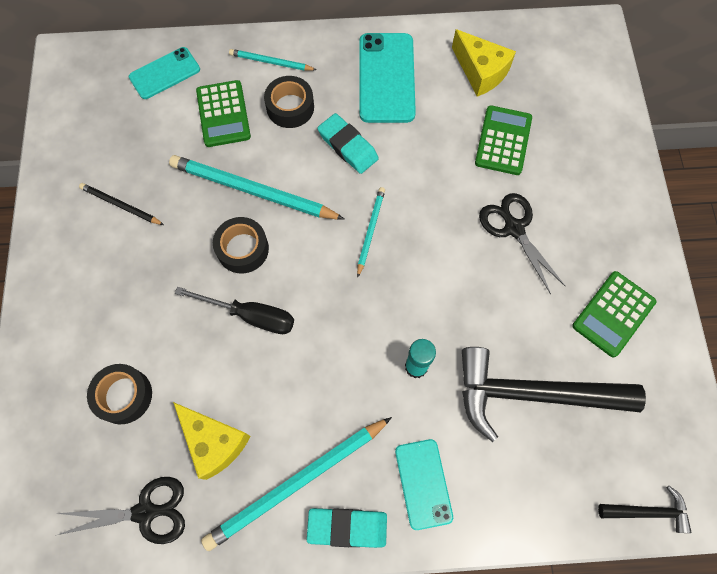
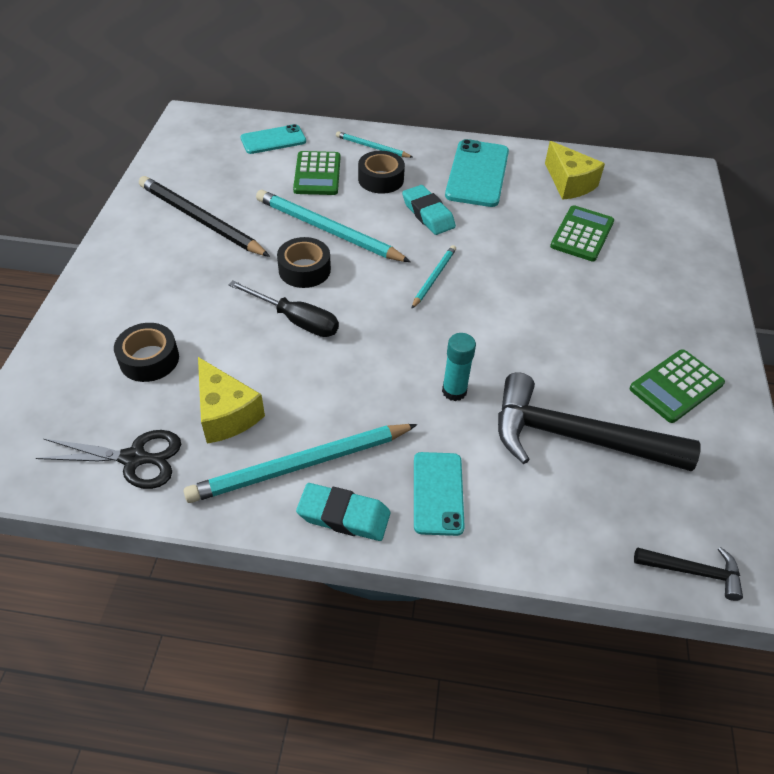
camera: 10 degrees right, 20 degrees down
(121, 205) = (200, 220): black pencil -> black pencil, size x1.91
(513, 228) = (580, 300): black scissors -> none

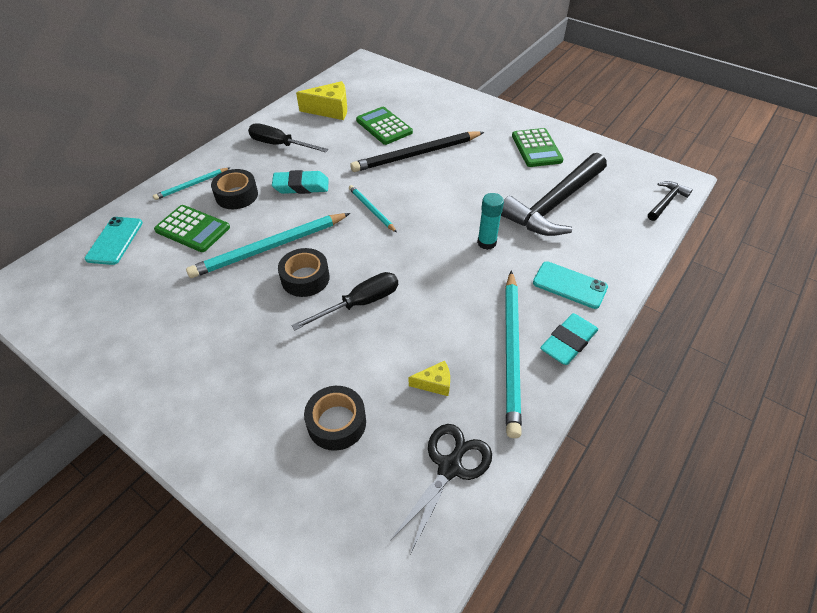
camera: 60 degrees left, 0 degrees up
(200, 220) = (178, 328): black pencil -> black pencil (416, 154)
(226, 413) = (434, 383): yellow cheese -> yellow cheese, size x0.54
(477, 174) = (280, 145): turquoise phone -> black screwdriver

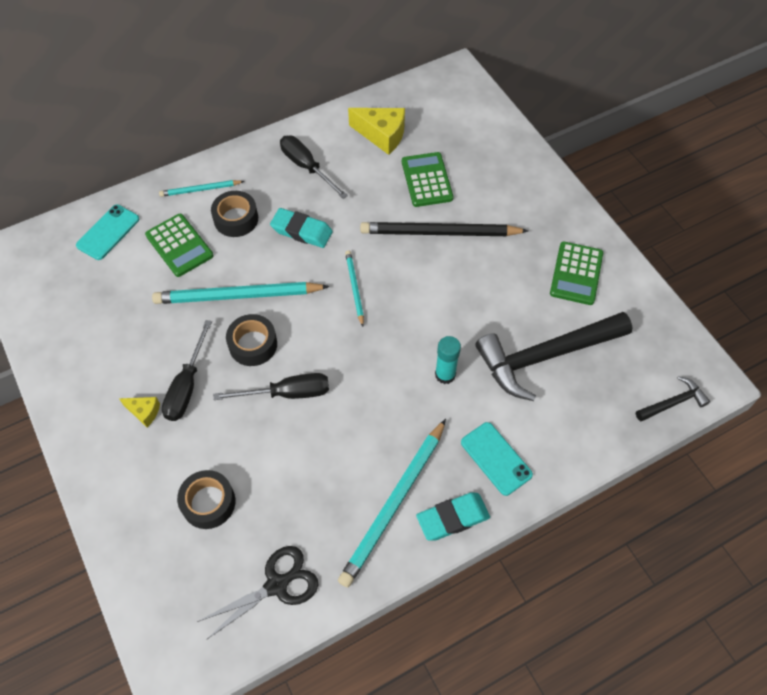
camera: 25 degrees right, 10 degrees up
(258, 332) = (187, 386): none -> black screwdriver
(434, 383) = (308, 504): yellow cheese -> yellow cheese (144, 412)

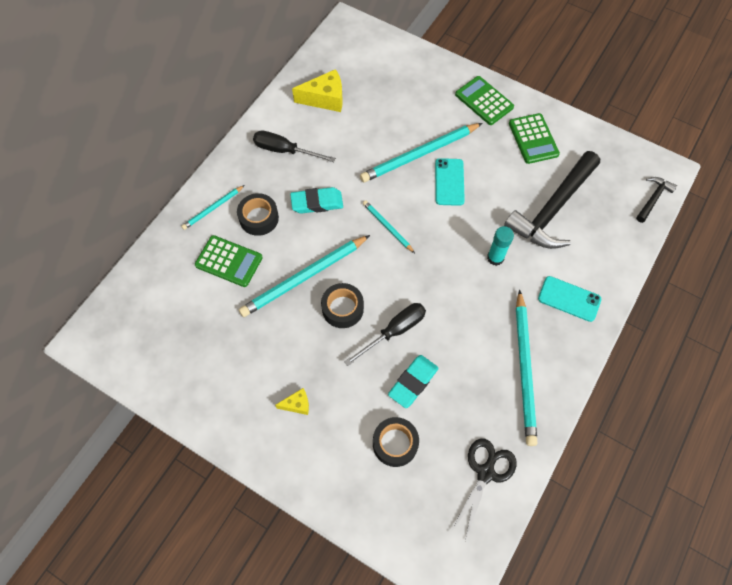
camera: 30 degrees left, 5 degrees up
(108, 232) = (162, 280): turquoise phone -> turquoise phone (449, 182)
(187, 386) = (315, 366): black screwdriver -> none
(427, 180) = (382, 118): green calculator -> green calculator (484, 101)
(440, 233) = (420, 154): black pencil -> turquoise pencil
(452, 518) = (569, 356): turquoise eraser -> turquoise eraser (413, 382)

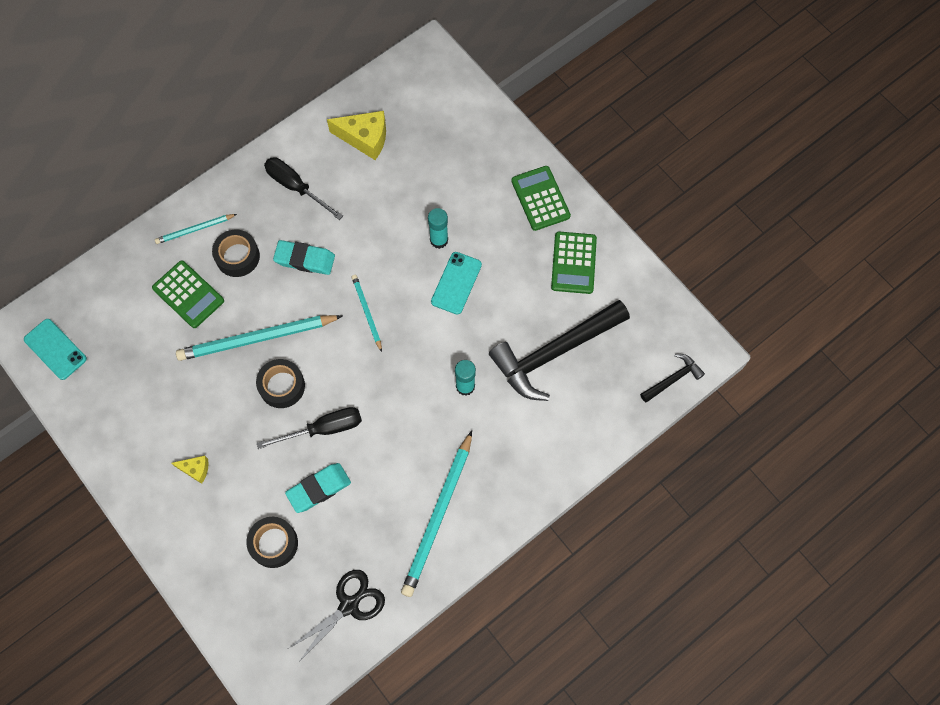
camera: 20 degrees right, 5 degrees up
(420, 154) = (439, 240): turquoise pencil -> turquoise glue stick
(569, 299) = (522, 459): turquoise phone -> turquoise phone (55, 349)

